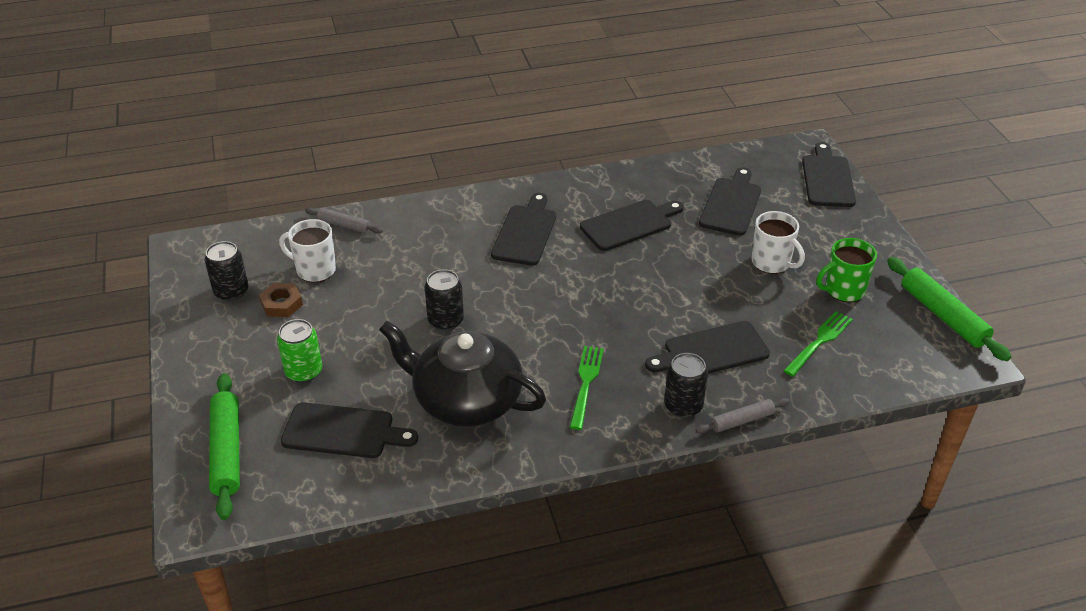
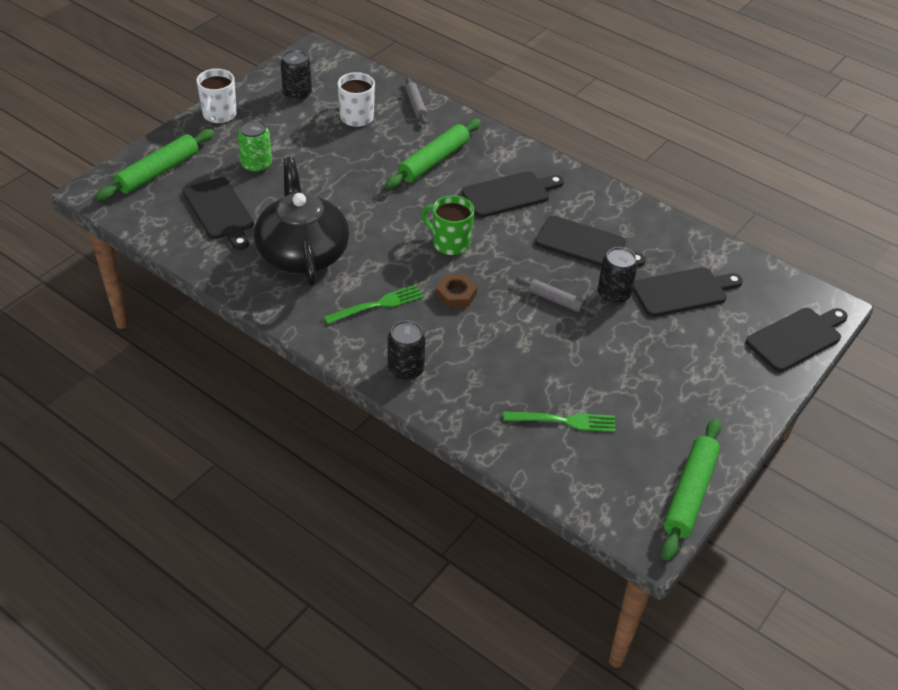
camera: 50 degrees right, 5 degrees up
(281, 304) = (308, 121): brown nut -> brown nut (456, 294)
(433, 253) = (433, 161): none -> green rolling pin
(445, 320) = (370, 203): black can -> black can (613, 294)
(711, 351) = (484, 359): black cutting board -> none
(742, 420) = (422, 411): grey rolling pin -> grey rolling pin (556, 300)
(772, 263) = (634, 349): white mug -> white mug (219, 115)
(843, 290) = (649, 410): green mug -> green mug (450, 243)

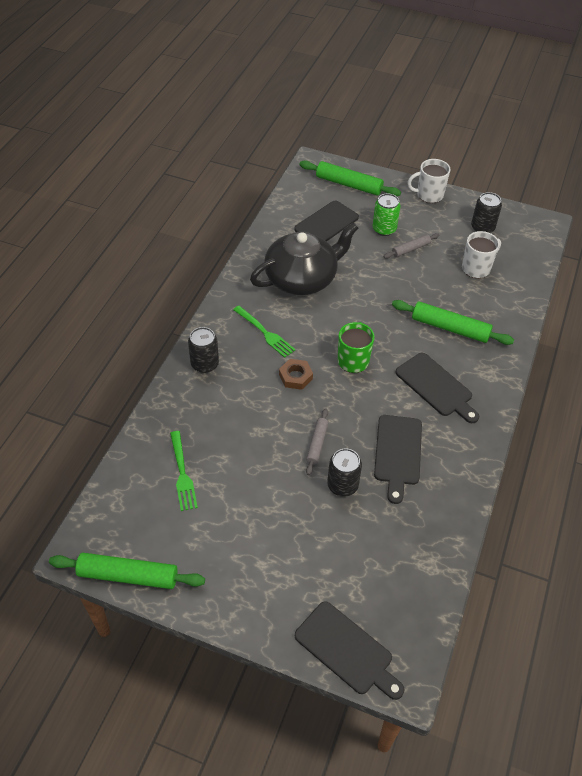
camera: 75 degrees right, 5 degrees up
(416, 105) = (517, 300): grey rolling pin -> grey rolling pin (411, 249)
(683, 291) = (370, 541): black cutting board -> none

